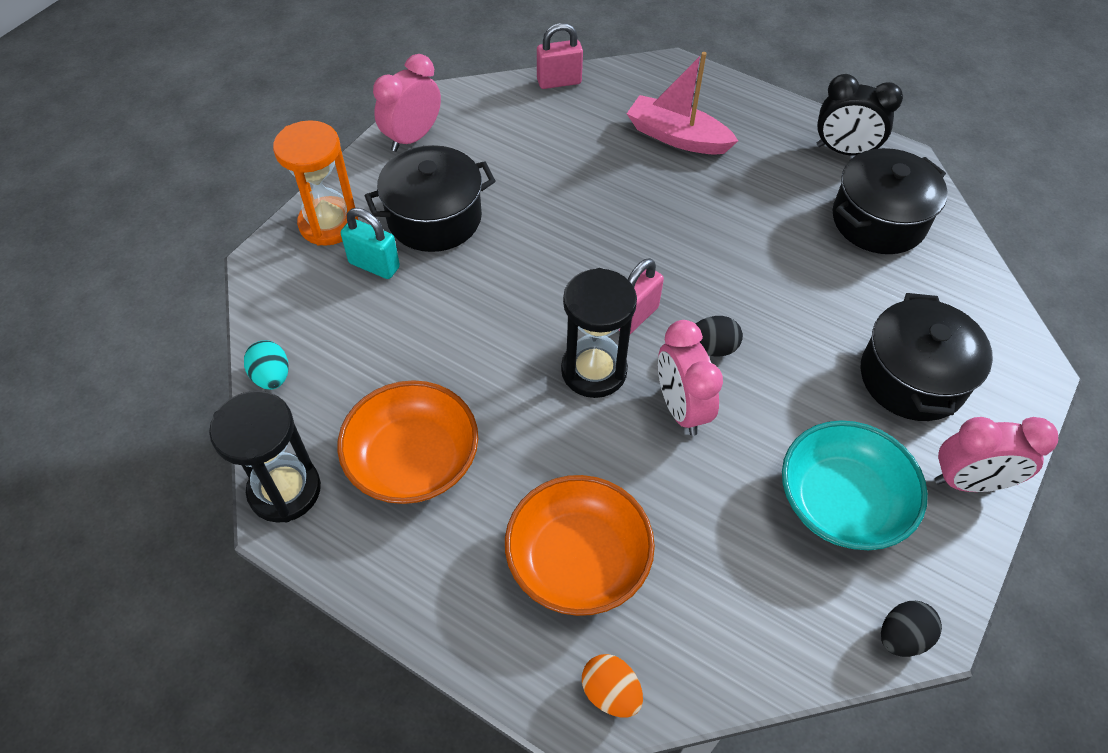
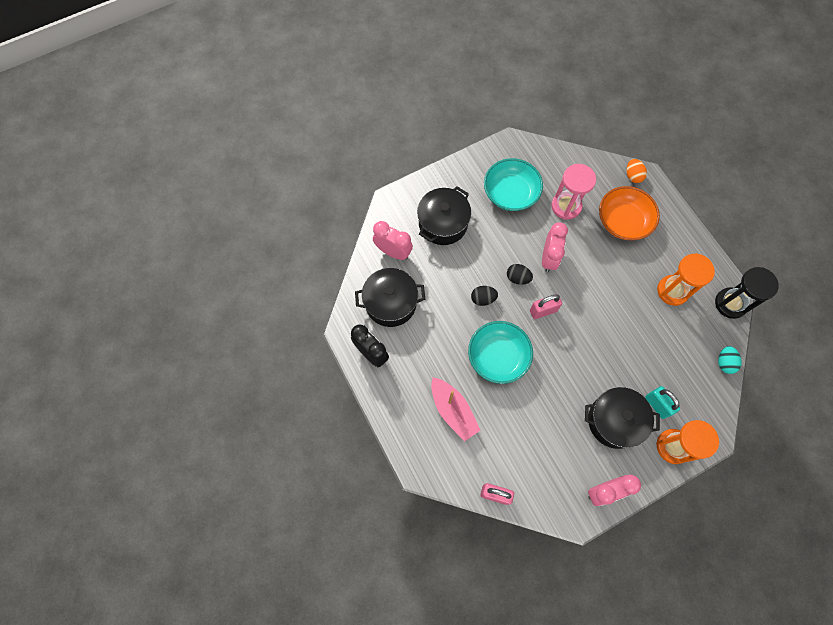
camera: 150 degrees left, 15 degrees up
(413, 460) = (672, 291): orange bowl -> orange hourglass
(594, 371) = (576, 293): black hourglass -> none
(662, 223) = (498, 356): none -> turquoise bowl
(714, 532) = (566, 206): none -> pink hourglass
(902, 637) = (523, 145): black egg -> black egg (483, 299)
(969, 482) = (456, 176): pink clock -> pink clock (393, 252)

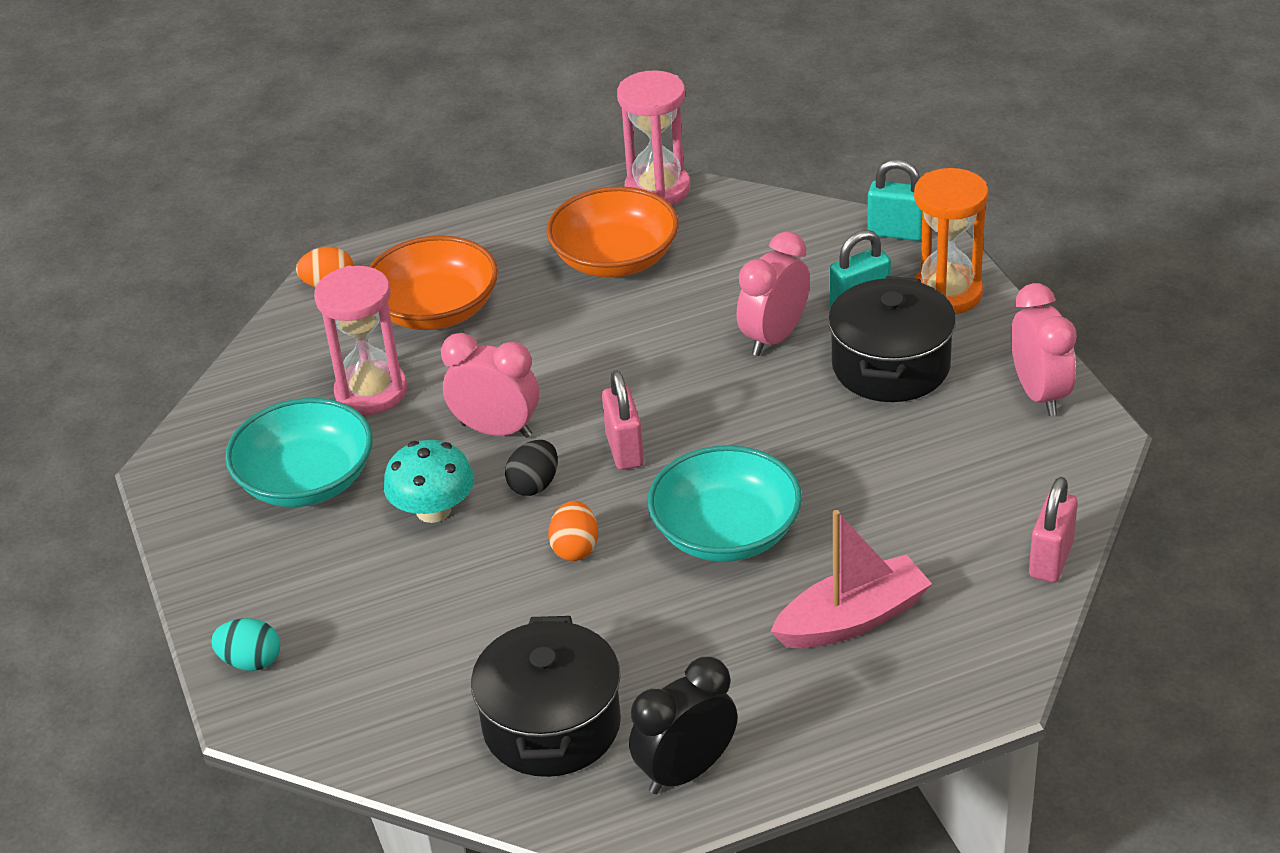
camera: 80 degrees left, 30 degrees down
(393, 252) = (405, 713): pink clock -> pink clock (774, 337)
(443, 223) = (351, 609): black pot -> none
(483, 299) = (575, 548): black egg -> orange egg
(499, 242) = (433, 510): none -> turquoise mushroom
(672, 291) = (615, 259): orange hourglass -> orange bowl
(717, 420) = (896, 232): none -> turquoise padlock
(724, 362) = (779, 211): turquoise egg -> turquoise egg (251, 661)
(730, 303) = (657, 189): black hourglass -> pink hourglass

